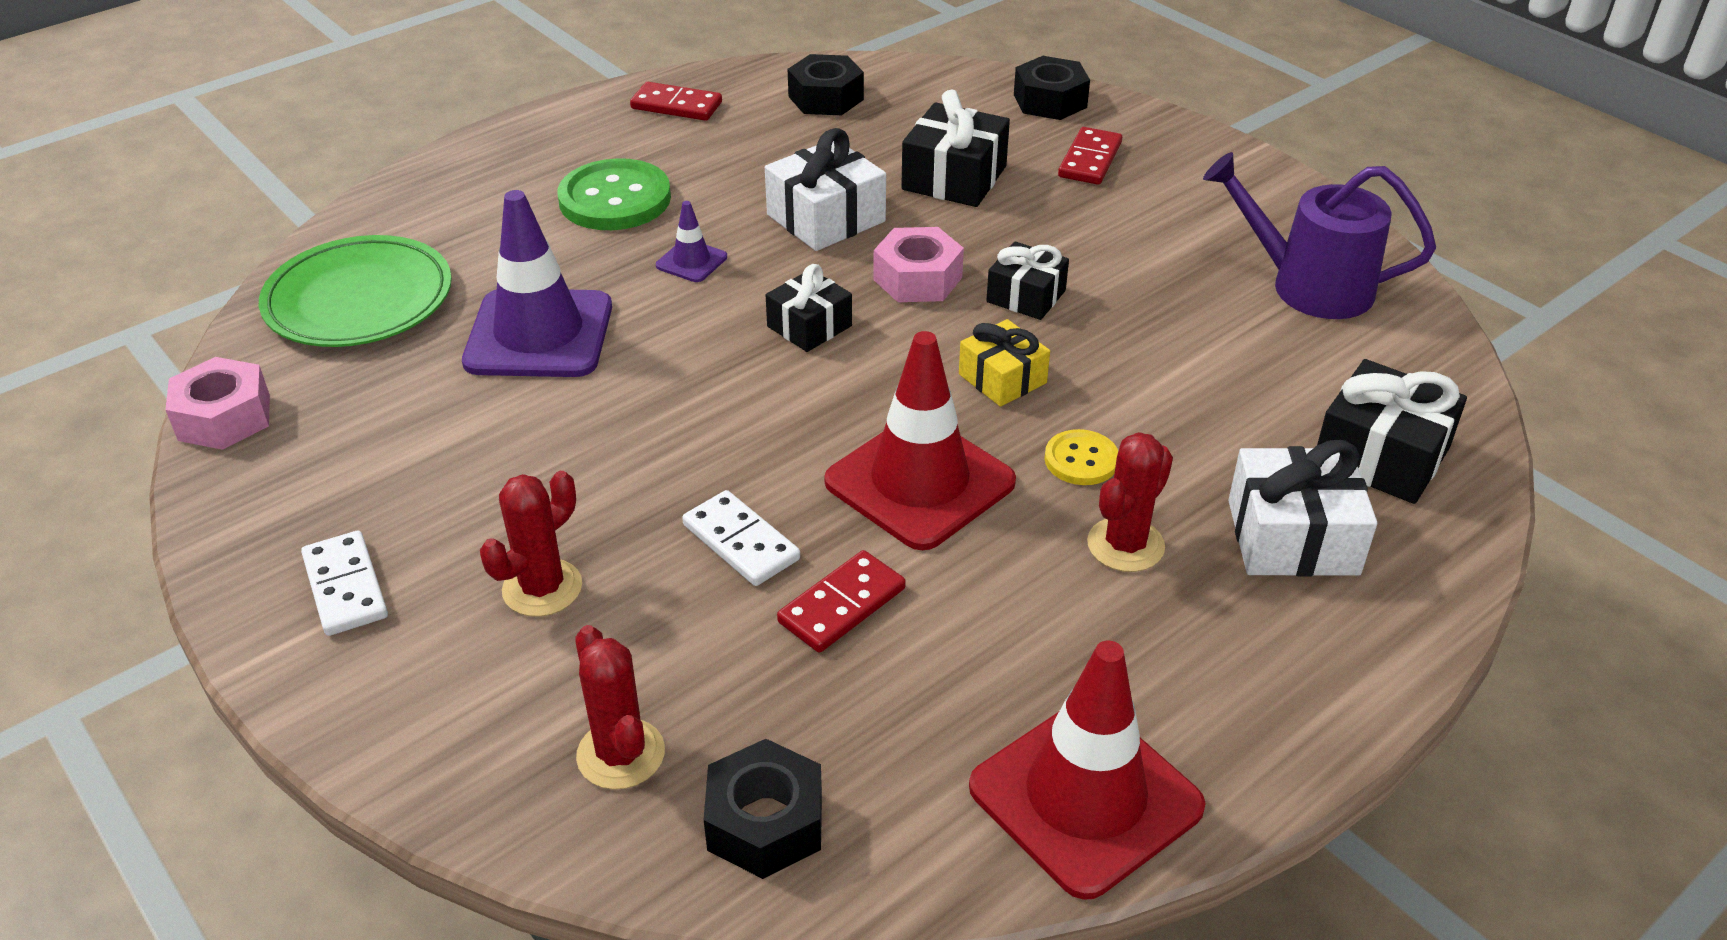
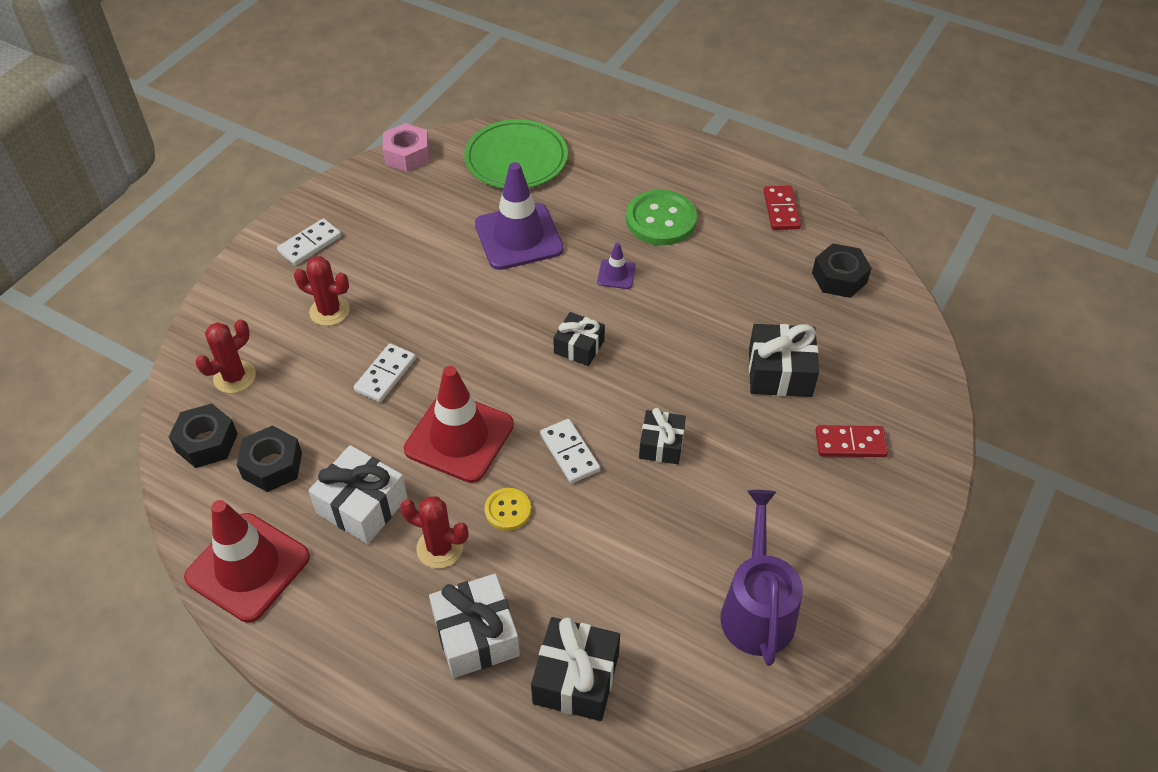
camera: 70 degrees right, 10 degrees up
(826, 218) = (694, 321): white gift -> white gift (362, 505)
(841, 605) = (352, 430): red domino -> none
(917, 279) = (652, 384): pink nut -> none
(1002, 378) = (569, 453): yellow gift -> white domino
(1050, 101) = (919, 401): black nut -> black nut (272, 465)

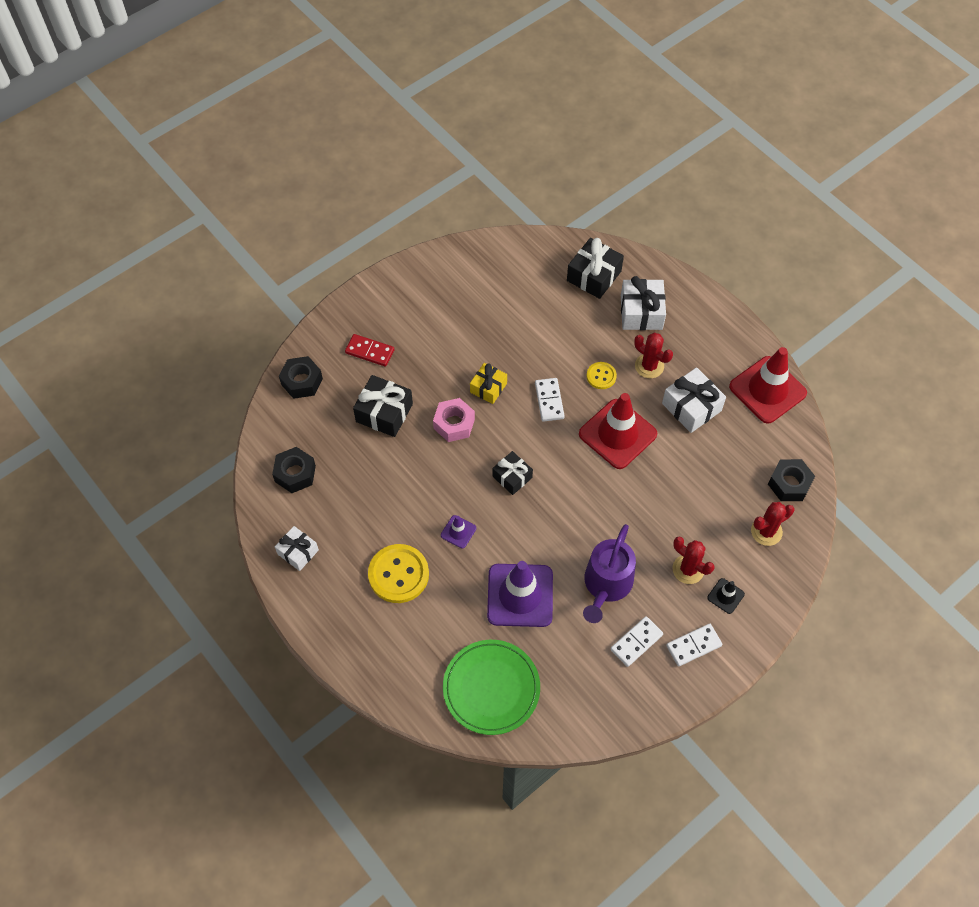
camera: 160 degrees left, 10 degrees up
(272, 465) = (746, 452): black nut -> black nut (302, 381)
(279, 297) = (725, 596): none -> black traffic cone
(385, 375) = (657, 498): white domino -> white domino (636, 642)
(407, 155) = (588, 729): pink nut -> pink nut (454, 424)
(661, 220) = (398, 574): green button -> yellow button
(661, 444) = (488, 388): black gift -> yellow gift
(757, 609) = (481, 279): purple watering can -> purple watering can (606, 585)
(781, 210) = (298, 552): red domino -> white gift

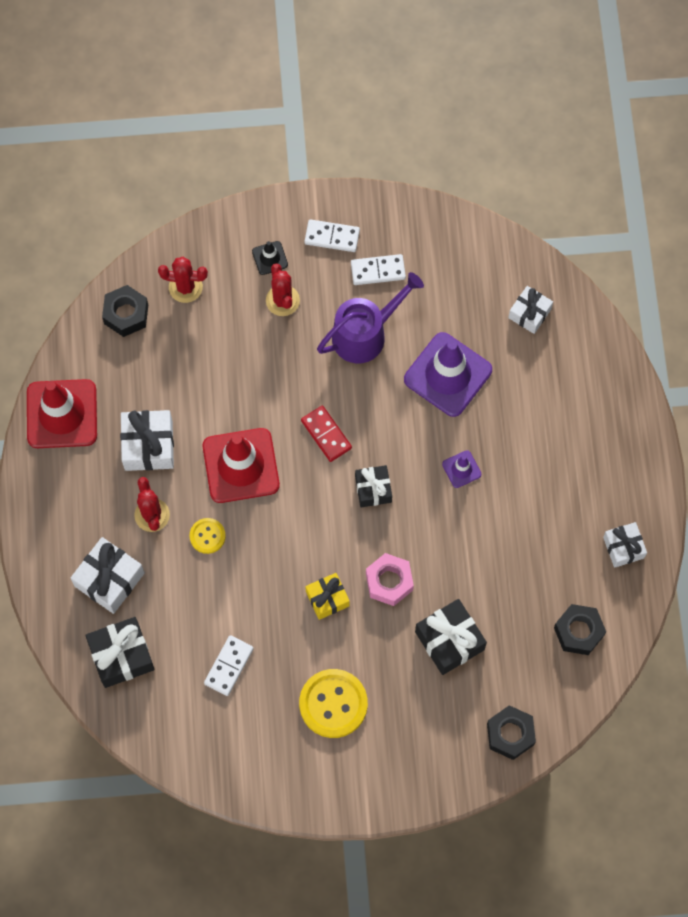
camera: 145 degrees left, 10 degrees up
(369, 351) = (418, 723): red domino -> red domino (326, 434)
(398, 574) = (543, 465): yellow button -> yellow button (333, 704)
(491, 688) = (529, 313): green plate -> white gift
(549, 401) = (278, 544): white domino -> white domino (228, 666)

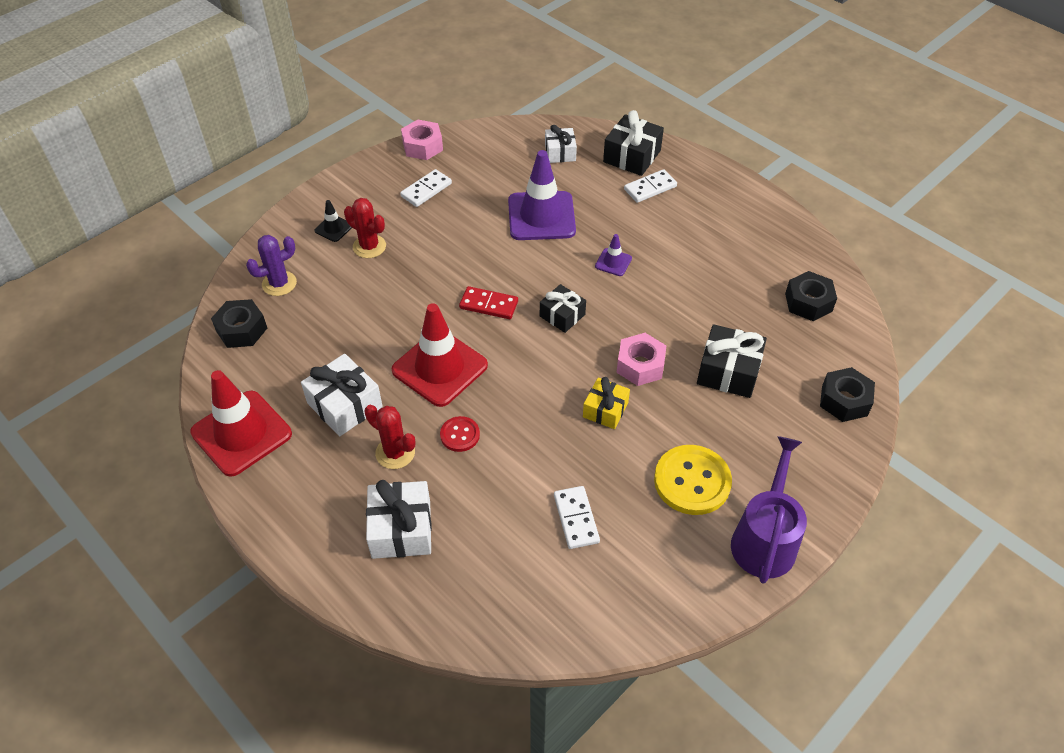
camera: 40 degrees left, 20 degrees down
(121, 656) = (471, 583): black gift -> black gift (632, 156)
(185, 287) = (279, 283): red cactus -> purple cactus
(207, 536) = (460, 435): yellow button -> red button
(332, 237) = (371, 191): white domino -> white domino (650, 188)
(365, 334) = (455, 229): purple watering can -> purple watering can (764, 539)
(417, 214) = (422, 146): none -> pink nut
(623, 547) = (775, 235): white gift -> none

